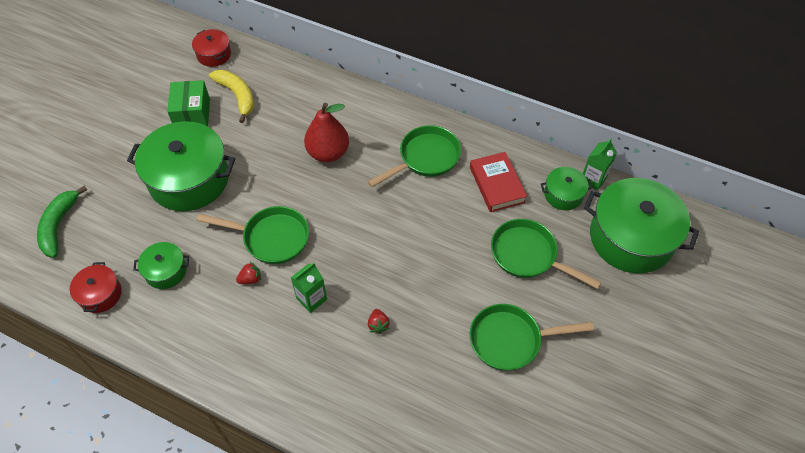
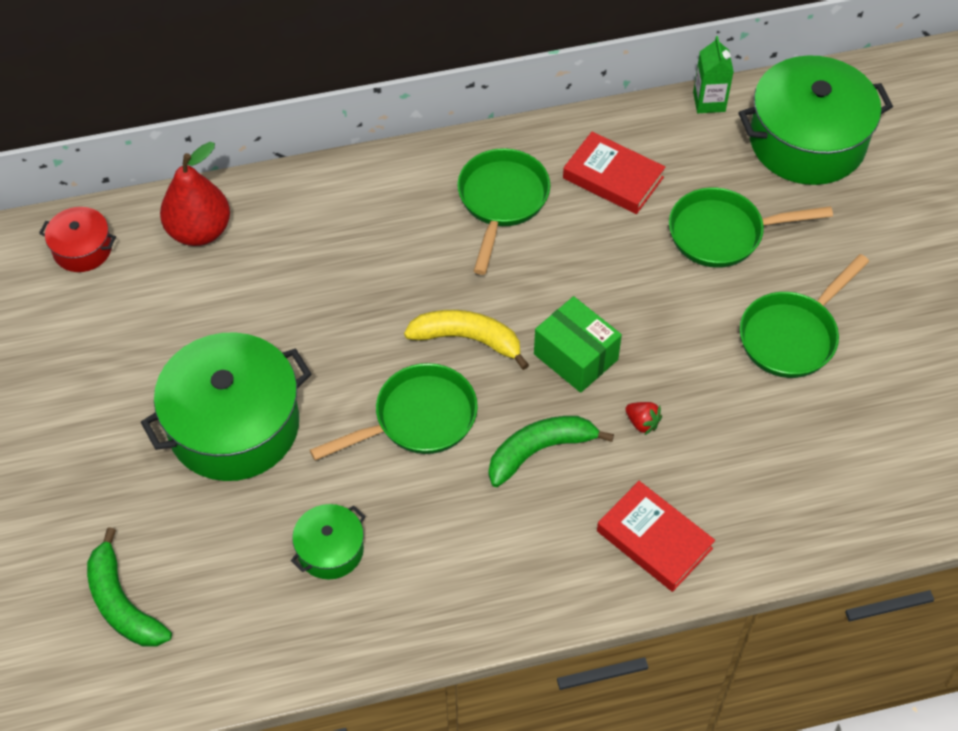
camera: 40 degrees left, 0 degrees up
(100, 294) = (277, 637): red pot -> none
(192, 114) = (143, 344): green box -> green box (576, 357)
(237, 96) = (179, 281): yellow banana -> yellow banana (468, 339)
(250, 279) = (445, 482): red strawberry -> none
(311, 299) = (540, 450): green carton -> green banana
(319, 393) = (654, 539): none -> red book
(328, 153) = (377, 273): red pear -> red pear (199, 231)
(563, 194) = (694, 140): green pot -> none

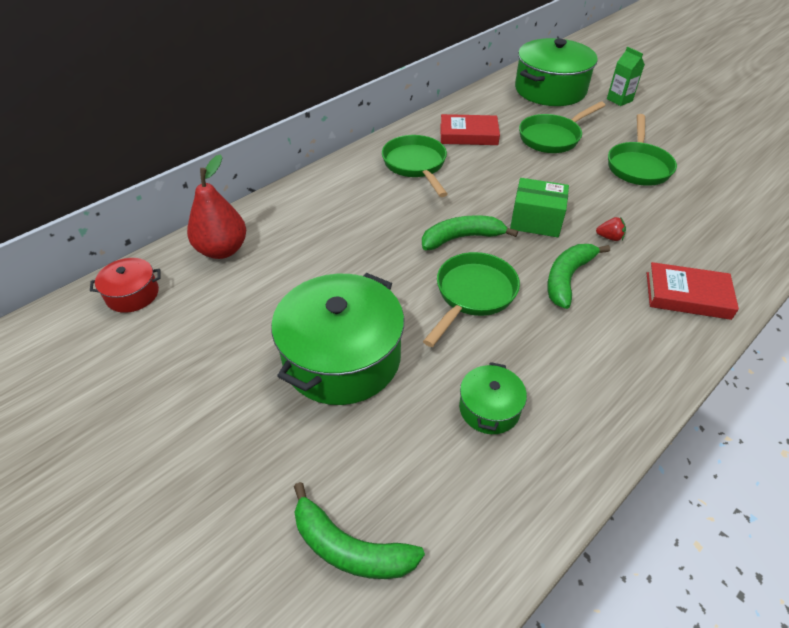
camera: 30 degrees left, 10 degrees down
(468, 339) = (462, 238): yellow banana -> green banana
(709, 102) = (485, 90): green carton -> green carton (619, 100)

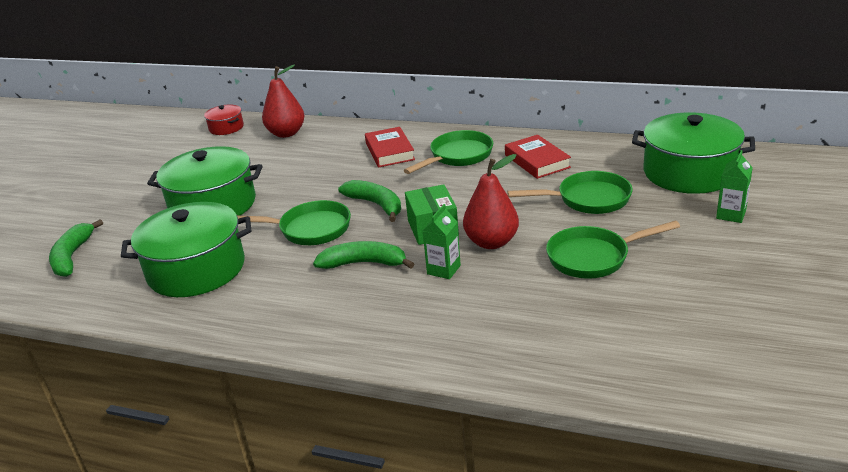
camera: 65 degrees right, 15 degrees down
(489, 408) = (196, 269): green pot -> green pot, size x2.07
(552, 137) = (588, 199): green pan -> green pan turned 150 degrees clockwise
(582, 200) = (491, 242): none -> red pear
(609, 237) = (443, 270): red strawberry -> green carton
(687, 295) = (391, 329): red book -> red book (390, 151)

